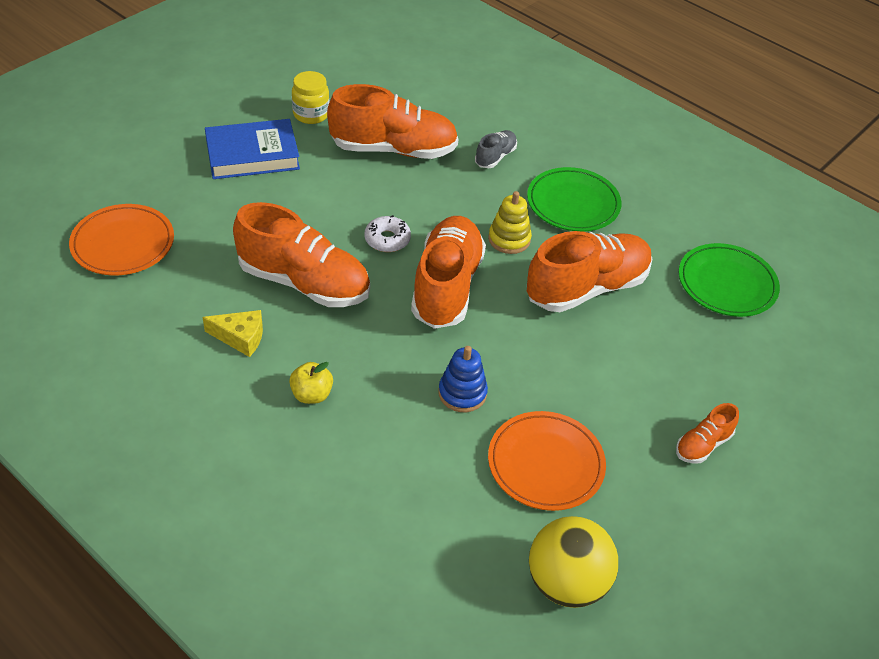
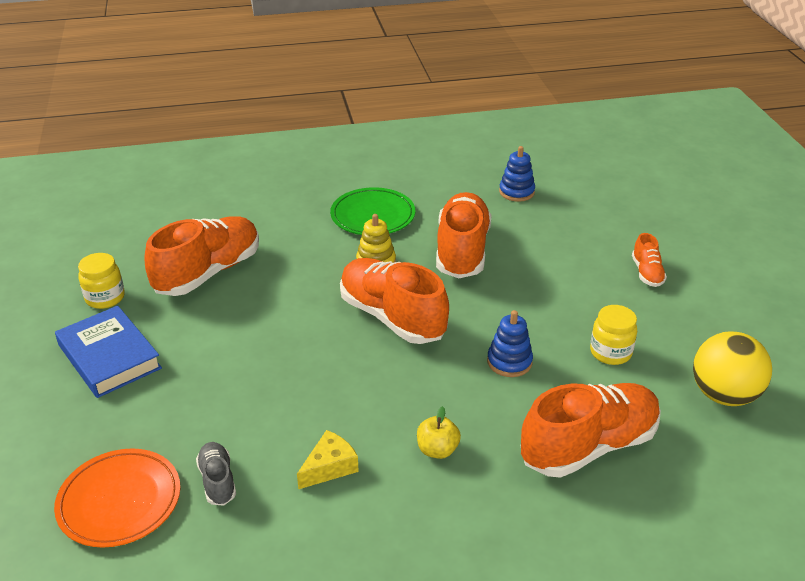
camera: 50 degrees left, 10 degrees down
(252, 155) = (109, 357): blue book -> blue book turned 60 degrees counterclockwise
(304, 282) = (305, 396): orange shoe -> orange shoe (588, 446)
(387, 239) = (307, 324): white donut -> none
(495, 157) = (281, 226): grey shoe -> grey shoe (217, 481)
(545, 464) = (610, 352): orange plate -> yellow jar
(726, 284) = (516, 192): green plate -> blue stacking toy

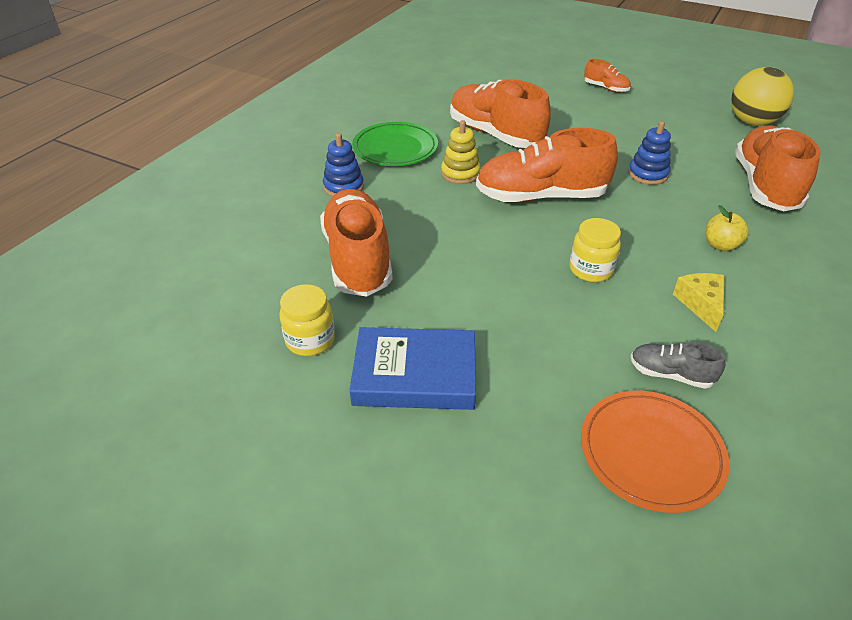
camera: 50 degrees left, 5 degrees up
(516, 192) = (453, 85): blue stacking toy -> blue stacking toy (343, 187)
(610, 352) = (675, 136): yellow jar -> yellow jar (591, 270)

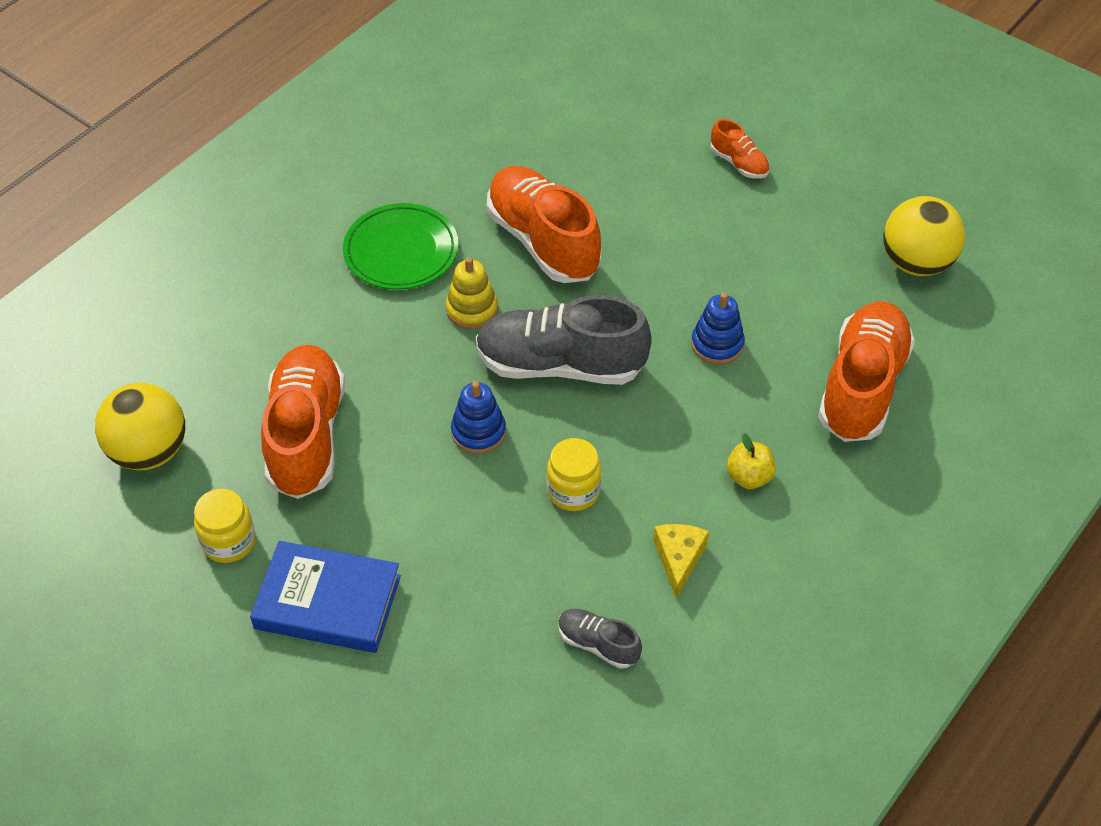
camera: 10 degrees right, 10 degrees up
(224, 285) = (149, 451): none -> yellow ball
(343, 187) = (317, 314): blue stacking toy -> blue stacking toy (478, 432)
(541, 197) = (560, 365): orange shoe -> grey shoe
(651, 453) = (534, 729): orange plate -> none

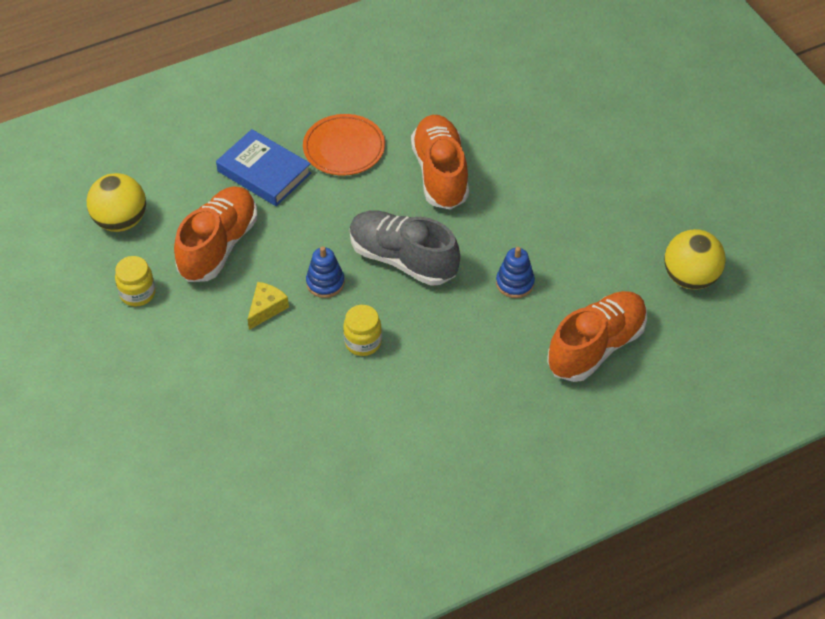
camera: 25 degrees right, 0 degrees up
(328, 602) = (175, 352): blue book -> blue book (264, 172)
(401, 251) = (344, 148): green plate -> orange plate
(472, 310) = (367, 203): yellow stacking toy -> none
(598, 644) = (322, 441): grey shoe -> none
(678, 559) = (404, 410): yellow cheese -> yellow cheese (266, 308)
(739, 163) = (608, 165): orange shoe -> none
(749, 477) = (482, 376): yellow apple -> none

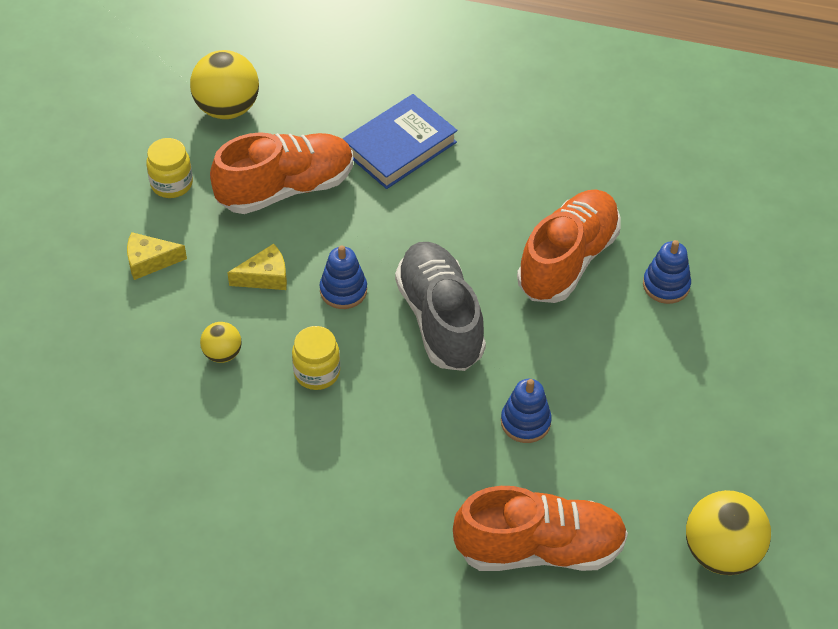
camera: 40 degrees right, 0 degrees up
(179, 351) = (149, 261): none -> yellow cheese
(264, 172) = (399, 147): blue book -> blue book turned 60 degrees clockwise
(291, 373) = (222, 354): none -> yellow ball
(344, 148) = (499, 172): orange plate -> none
(511, 151) = (666, 285): none -> blue stacking toy

